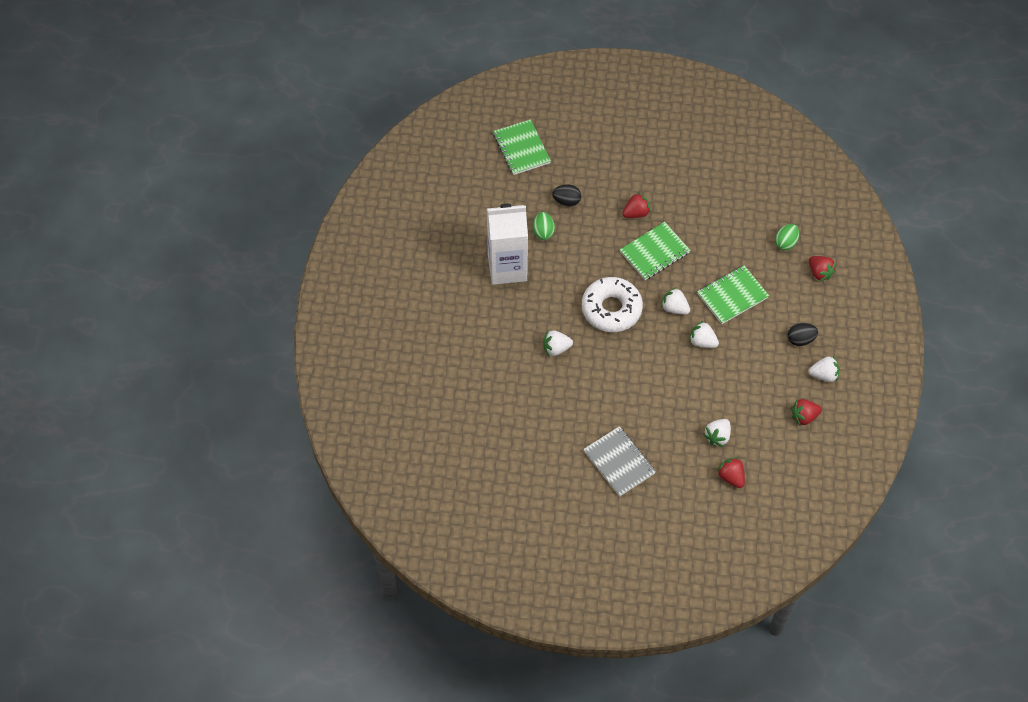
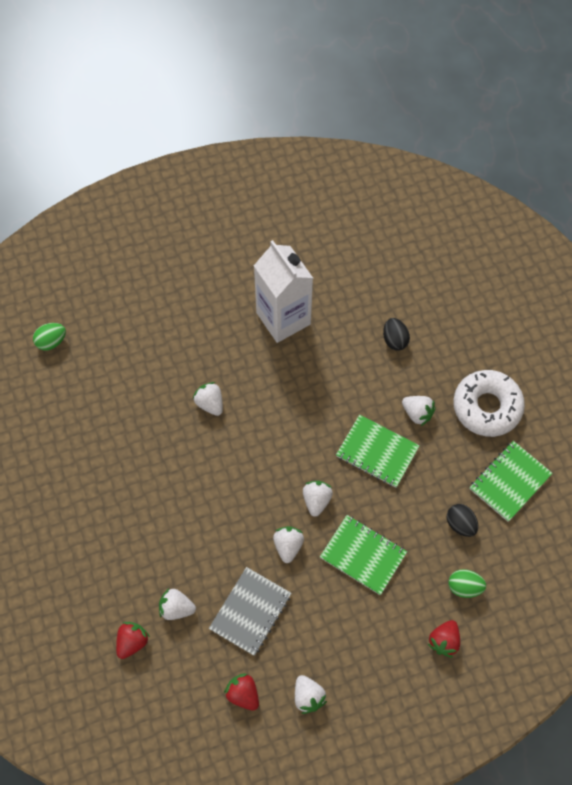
camera: 65 degrees right, 5 degrees up
(521, 148) = (436, 271): green notebook -> green notebook (509, 481)
(543, 232) = (344, 333): green egg -> green egg (51, 341)
(611, 309) = (283, 437): white donut -> white donut (487, 407)
(619, 462) = (102, 519): grey notebook -> grey notebook (250, 612)
(636, 213) = (417, 413): red strawberry -> white strawberry
(800, 339) = (342, 652): black egg -> black egg (460, 524)

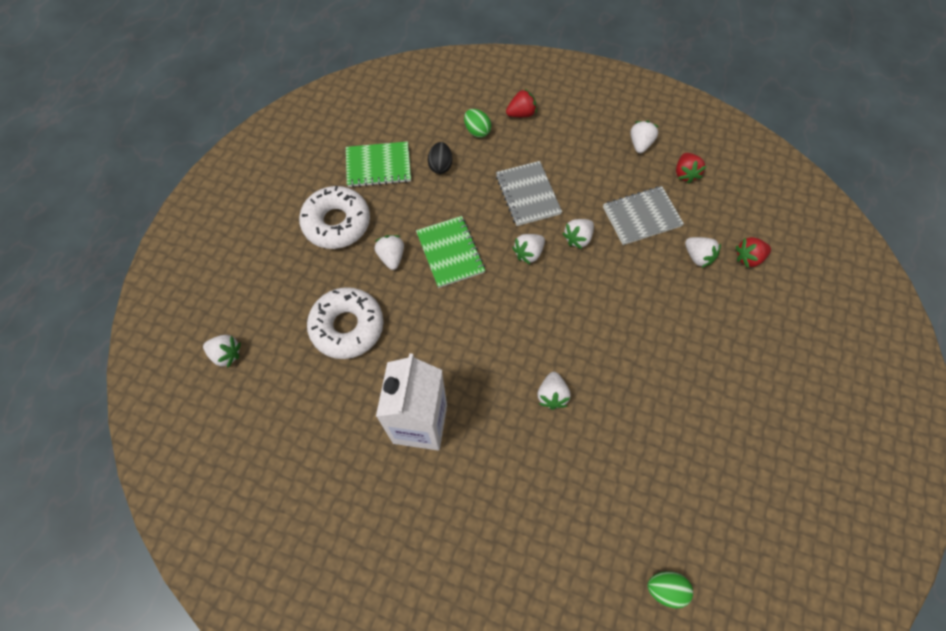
camera: 140 degrees left, 0 degrees up
(363, 555) = (527, 195): green notebook -> grey notebook
(395, 340) = (347, 327): black egg -> white donut
(454, 262) = (226, 354): none -> white strawberry

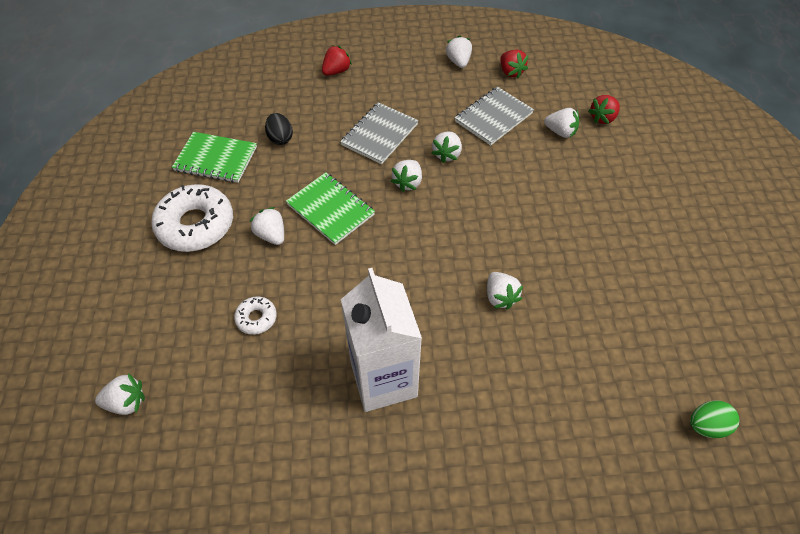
camera: 25 degrees left, 10 degrees down
(347, 327) = (256, 318): white donut -> white donut, size x0.48
(378, 166) = (216, 159): green notebook -> green notebook turned 45 degrees clockwise
(477, 131) = (301, 98): green egg -> none
(527, 195) = (379, 134): grey notebook -> grey notebook turned 75 degrees clockwise

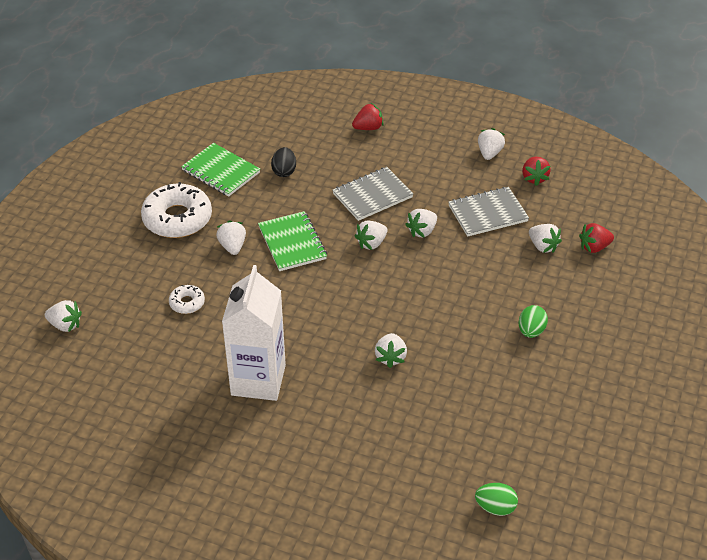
camera: 25 degrees right, 10 degrees down
(607, 218) = (531, 331): none -> green egg

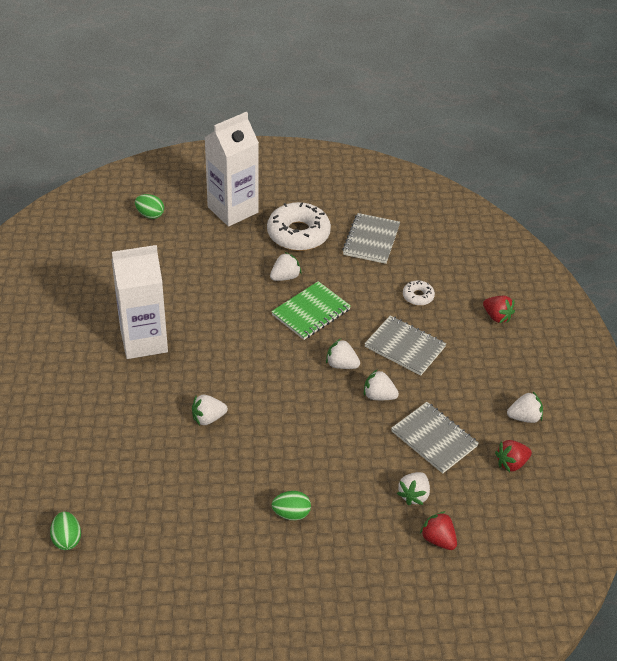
camera: 65 degrees right, 0 degrees up
(65, 325) = (150, 215): white strawberry -> green egg
(106, 256) = (233, 210): none -> white carton
(187, 303) = (206, 272): white donut -> white donut (418, 296)
(220, 172) = (371, 240): green notebook -> grey notebook
(284, 171) = (398, 279): black egg -> none

